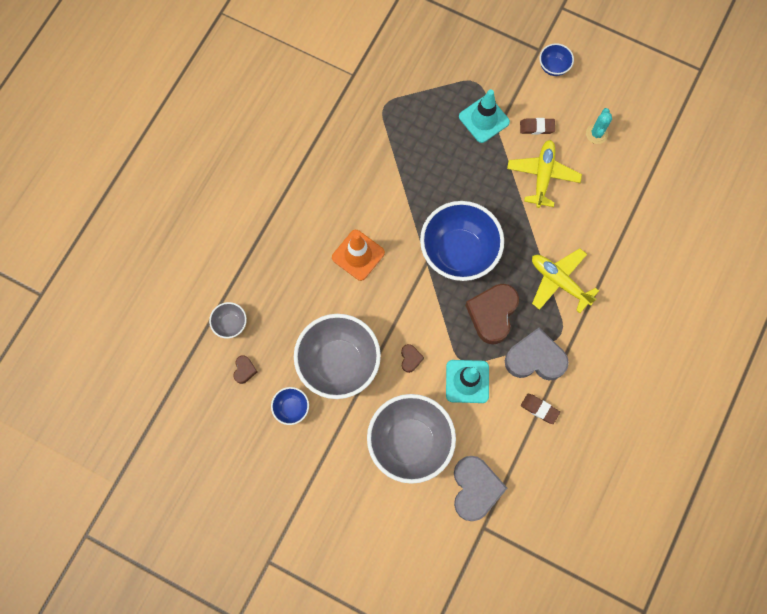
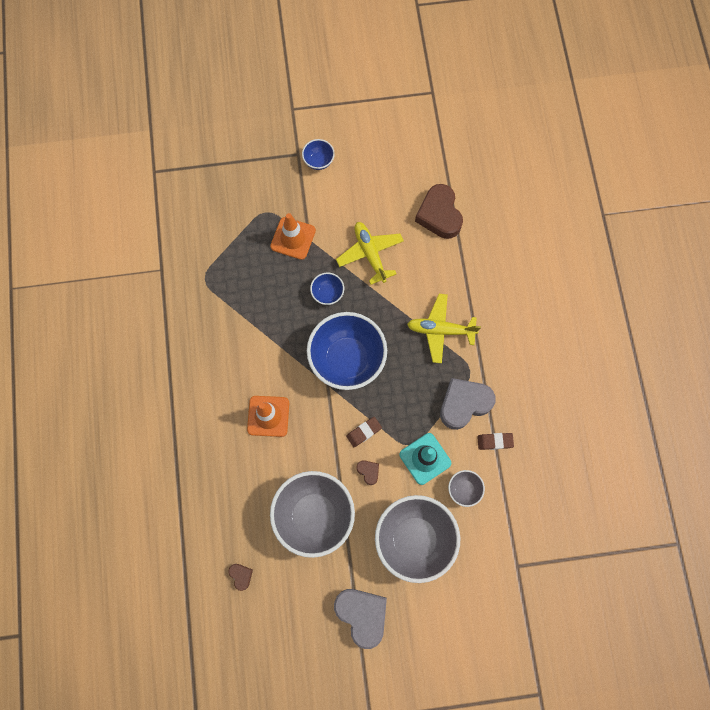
camera: 35 degrees left, 0 degrees up
(230, 324) = (202, 545): grey bowl -> grey bowl (464, 489)
(291, 408) = (301, 579): blue bowl -> blue bowl (327, 293)
(475, 488) = (489, 540): grey heart -> grey heart (362, 615)
(484, 119) = (293, 238): turquoise traffic cone -> orange traffic cone
(492, 314) = (407, 391): brown heart -> brown heart (439, 215)
(537, 127) = (339, 218): brown eraser -> brown eraser (364, 432)
(596, 134) = (388, 193): turquoise cactus -> none

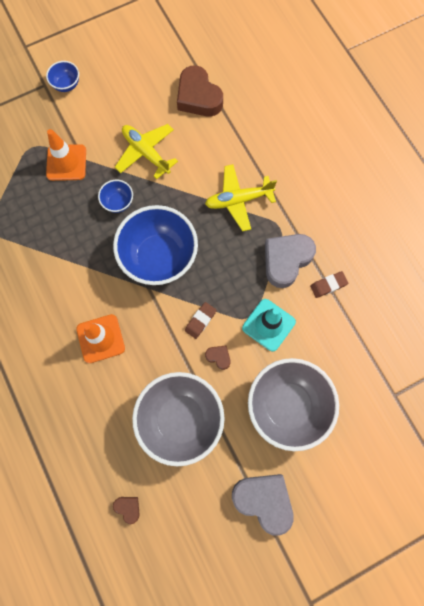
camera: 20 degrees left, 0 degrees up
(464, 489) = (316, 341): grey bowl -> none

